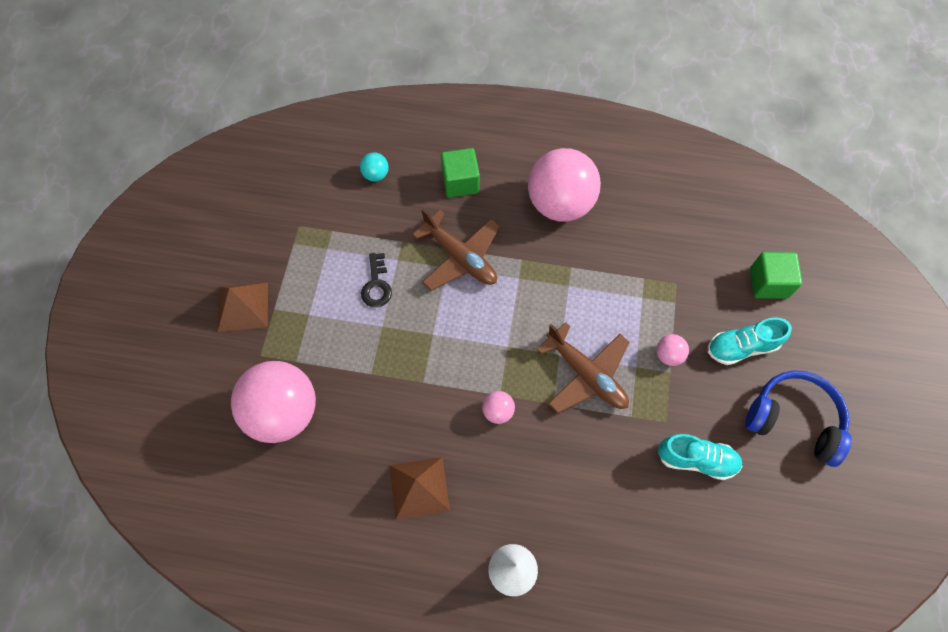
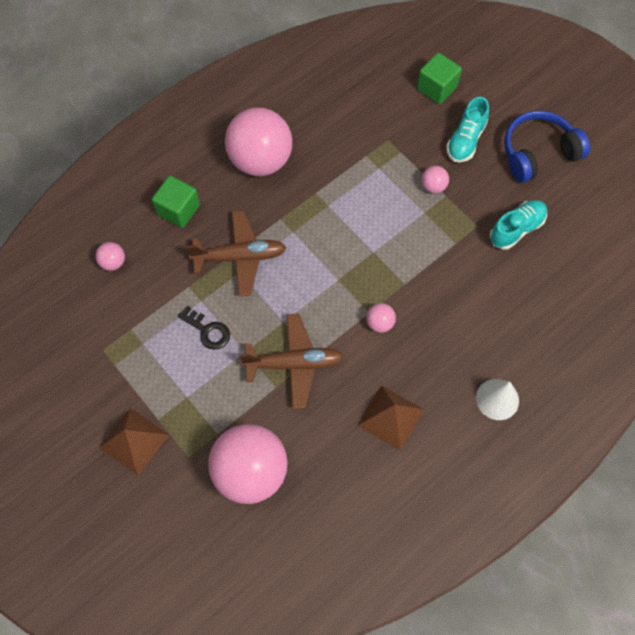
camera: 50 degrees left, 0 degrees up
(376, 174) = (113, 262): turquoise ball -> pink ball
(586, 374) = (402, 247): brown plane -> brown plane (294, 364)

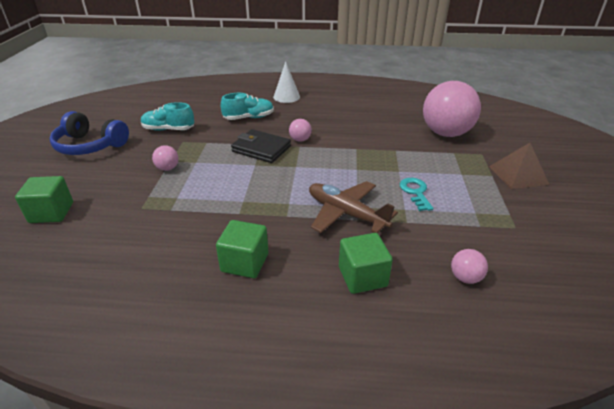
camera: 135 degrees left, 30 degrees down
(208, 331) = (415, 192): black key -> turquoise key
(260, 160) = (245, 262): pink ball -> green cube
(294, 364) = (372, 152): brown plane -> none
(390, 417) = (345, 114): brown pyramid -> none
(396, 277) = (261, 149): none -> black wallet
(465, 140) = (105, 175): turquoise shoe -> turquoise shoe (249, 118)

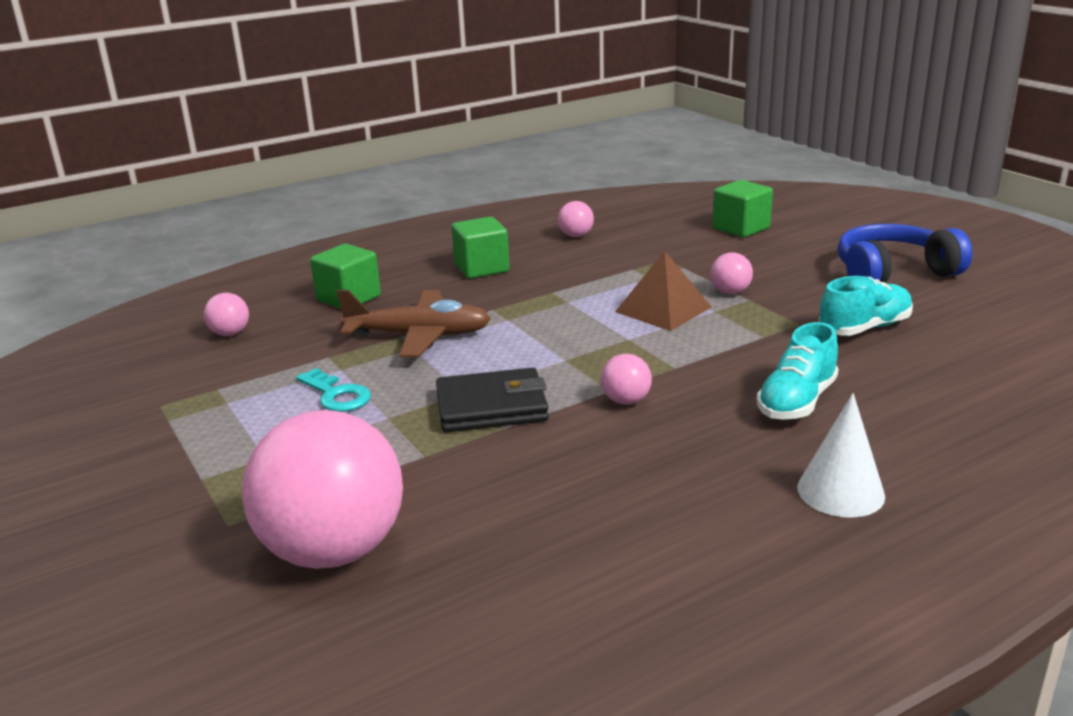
camera: 145 degrees right, 10 degrees down
(136, 267) = (576, 236): none -> pink ball
(261, 149) = (661, 360): black wallet -> black wallet (491, 407)
(518, 175) = (143, 500): brown pyramid -> brown pyramid (663, 309)

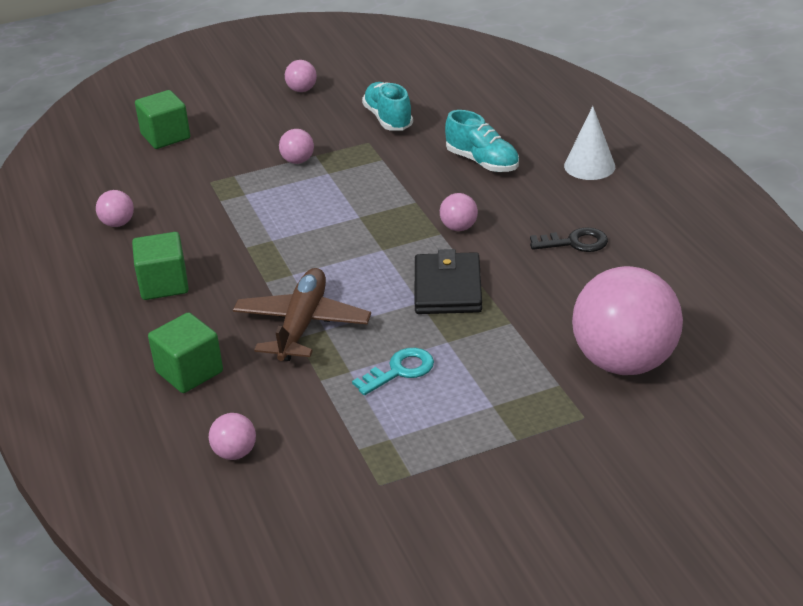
camera: 80 degrees left, 10 degrees up
(616, 492) = (575, 242): none -> black key
(663, 309) = (313, 195): brown pyramid -> none
(893, 272) = (302, 90): blue headphones -> pink ball

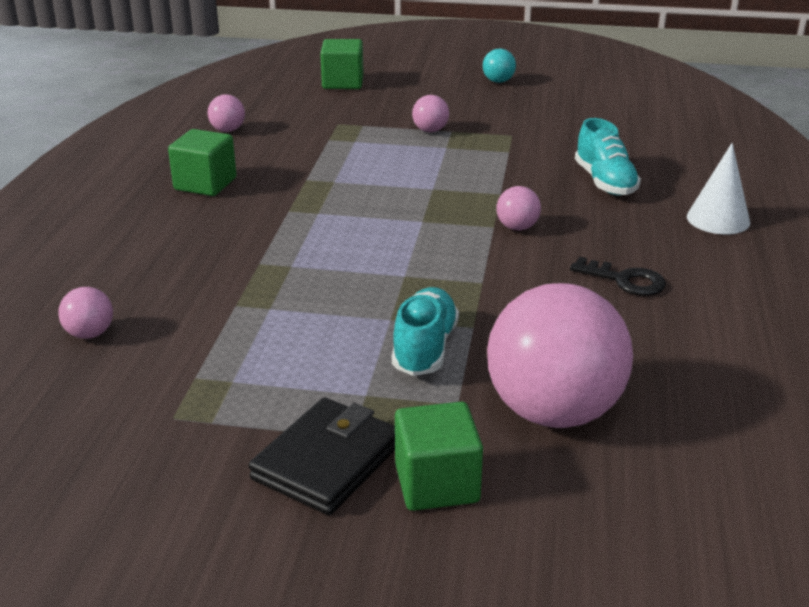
camera: 30 degrees right, 5 degrees down
(189, 372) = (139, 255): green cube -> green cube (437, 483)
(302, 90) = (498, 81): pink ball -> turquoise ball
(302, 325) = (276, 255): brown plane -> none
(388, 119) = (551, 123): turquoise shoe -> turquoise shoe (424, 348)
(400, 370) = (314, 326): turquoise key -> none
(447, 288) = (445, 274): black wallet -> black wallet (327, 461)

